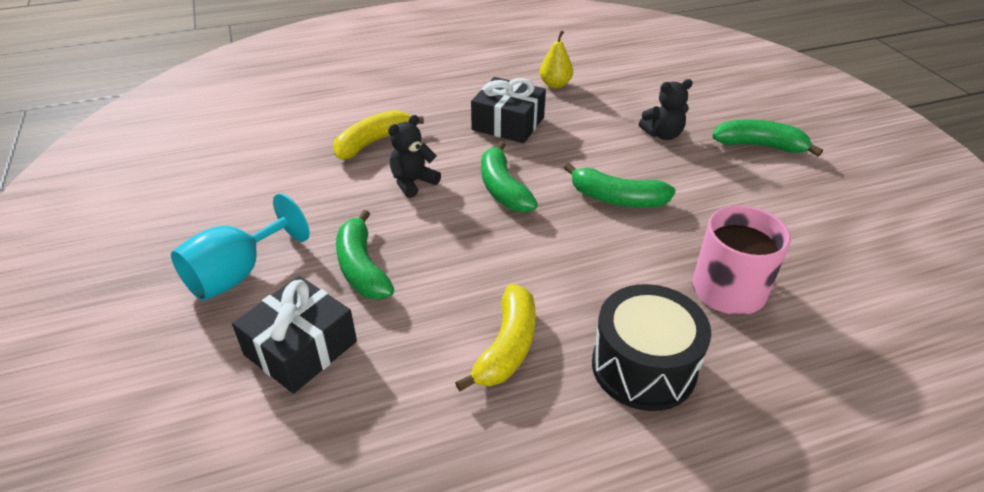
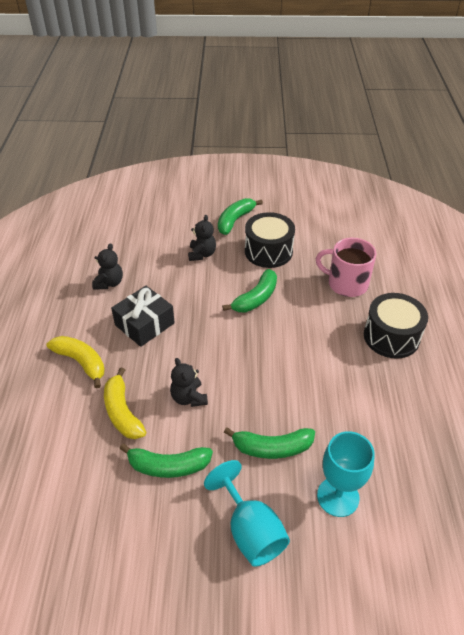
camera: 70 degrees left, 5 degrees up
(300, 348) = (338, 496): black gift -> turquoise goblet
(503, 188) = (220, 349): green banana -> green banana (168, 466)
(507, 347) = (364, 389): yellow banana -> yellow banana (81, 362)
(555, 84) = (109, 283): yellow pear -> black teddy bear
(724, 190) = (268, 251): none -> black drum

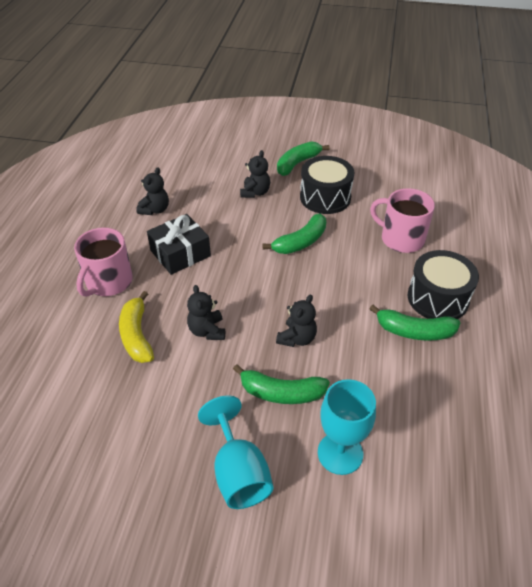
camera: 10 degrees right, 0 degrees up
(81, 362) = (108, 282): yellow banana -> pink mug
(168, 466) = (169, 395): green banana -> green banana (414, 331)
(274, 393) = (297, 338): none -> black teddy bear

